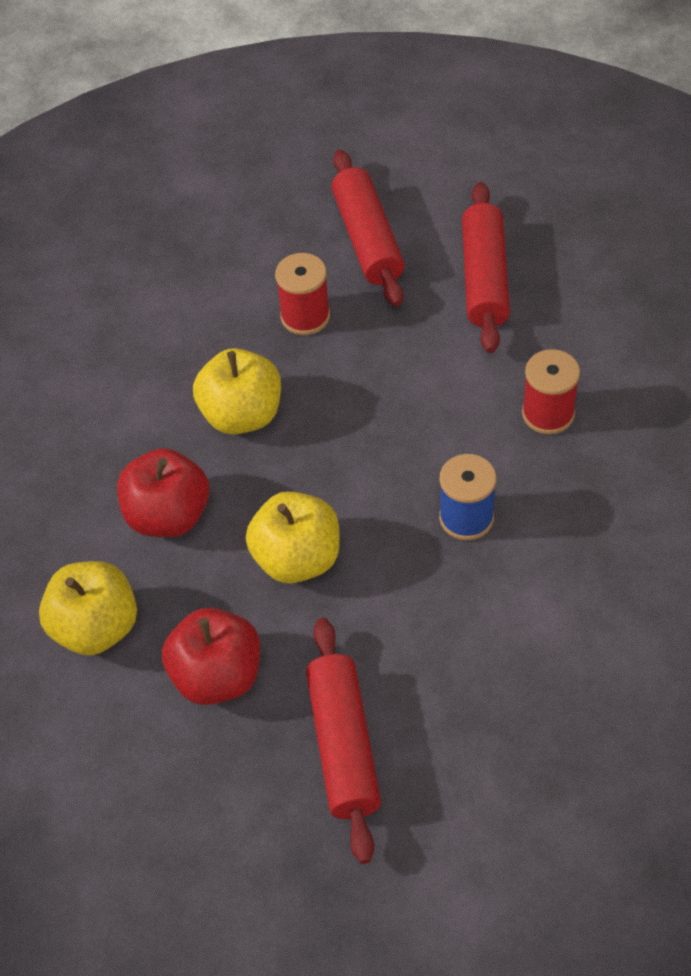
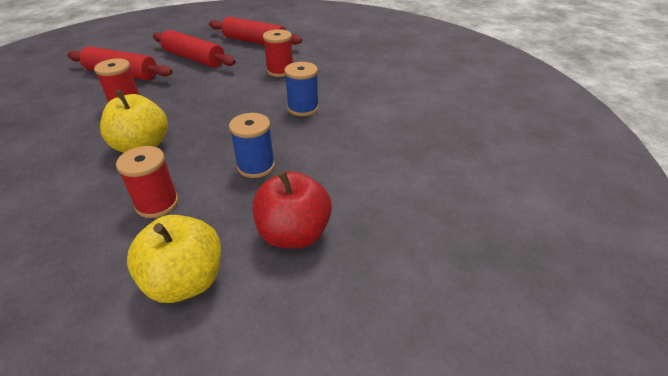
camera: 60 degrees left, 15 degrees down
(168, 515) = (157, 203): red apple -> red spool
(297, 558) = (256, 166): yellow apple -> blue spool
(343, 745) = (394, 201): red rolling pin -> red rolling pin (255, 41)

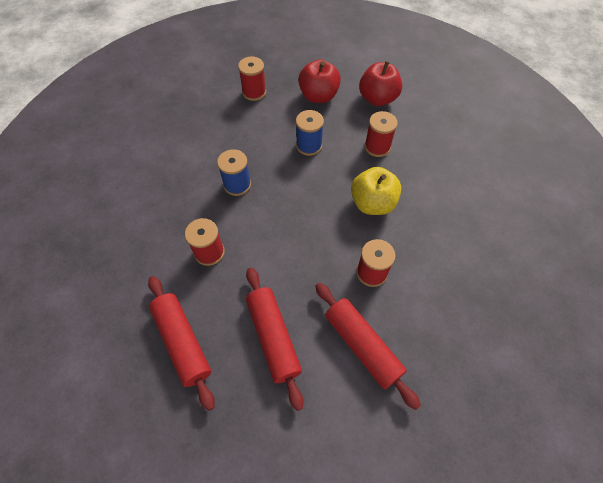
camera: 145 degrees left, 20 degrees up
(185, 281) = (377, 99): yellow apple -> red apple
(391, 193) = (254, 92): none -> red spool

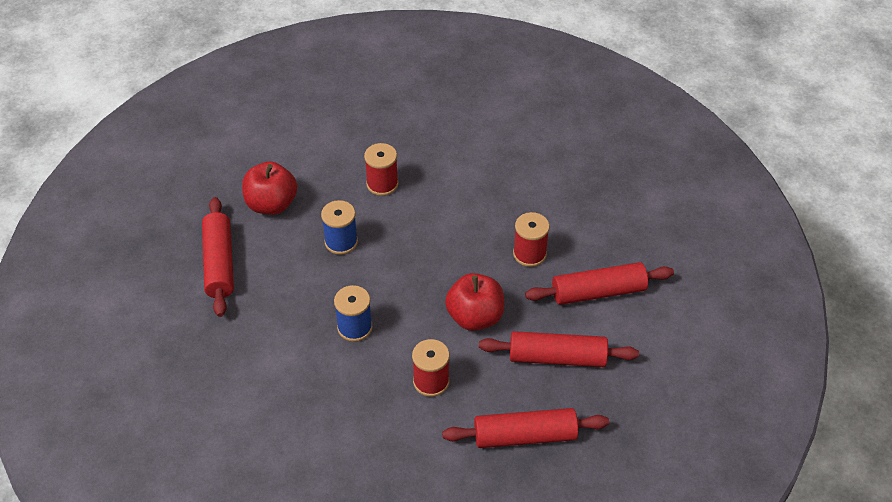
camera: 65 degrees left, 10 degrees down
(254, 92) = (219, 263): red spool -> red rolling pin
(372, 203) = (452, 219): yellow apple -> none
(377, 99) = (314, 154): red apple -> red apple (475, 317)

